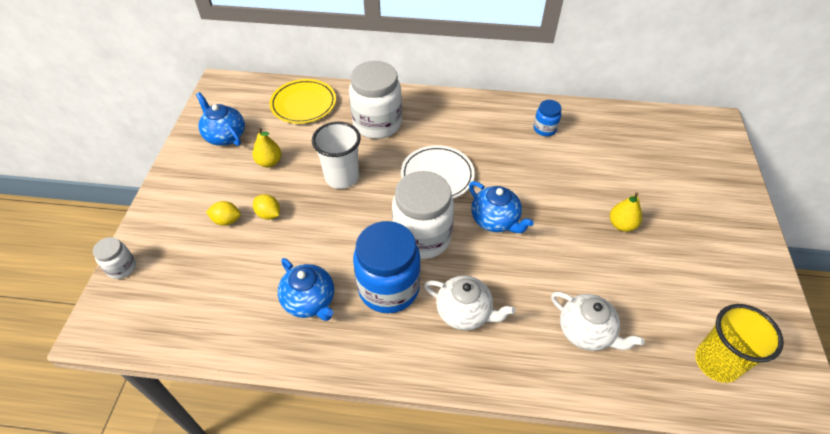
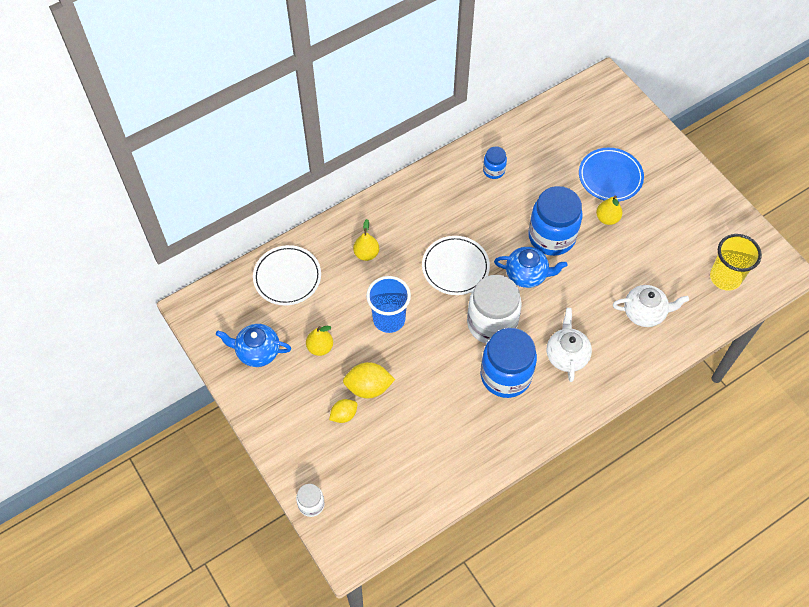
camera: 40 degrees left, 10 degrees up
(269, 214) = (368, 387): yellow lemon -> yellow lemon, size x1.59
(303, 104) = (287, 277): yellow plate -> white plate
(310, 301) = (466, 423): blue teapot -> none
(342, 177) = (389, 319): white cup -> blue cup
(377, 124) = (366, 254): white jar -> yellow pear
(464, 312) = (566, 355): white teapot -> white teapot turned 75 degrees counterclockwise
(549, 206) = (551, 236): none -> blue jar
(656, 194) = (610, 177): none -> blue plate

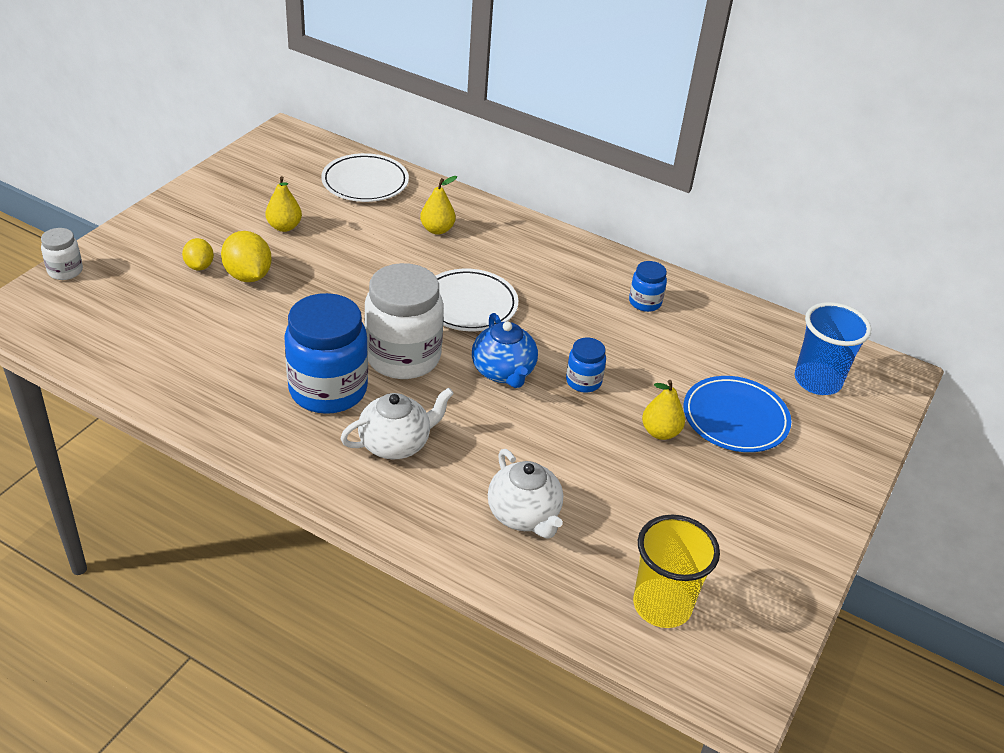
camera: 60 degrees right, 20 degrees down
(257, 351) = (254, 186): blue teapot -> none
(344, 415) = (199, 266): yellow lemon -> yellow lemon turned 45 degrees clockwise
(389, 319) = (355, 268): blue cup -> blue cup (817, 381)
(551, 236) = (583, 381): blue jar -> blue jar, size x0.48

